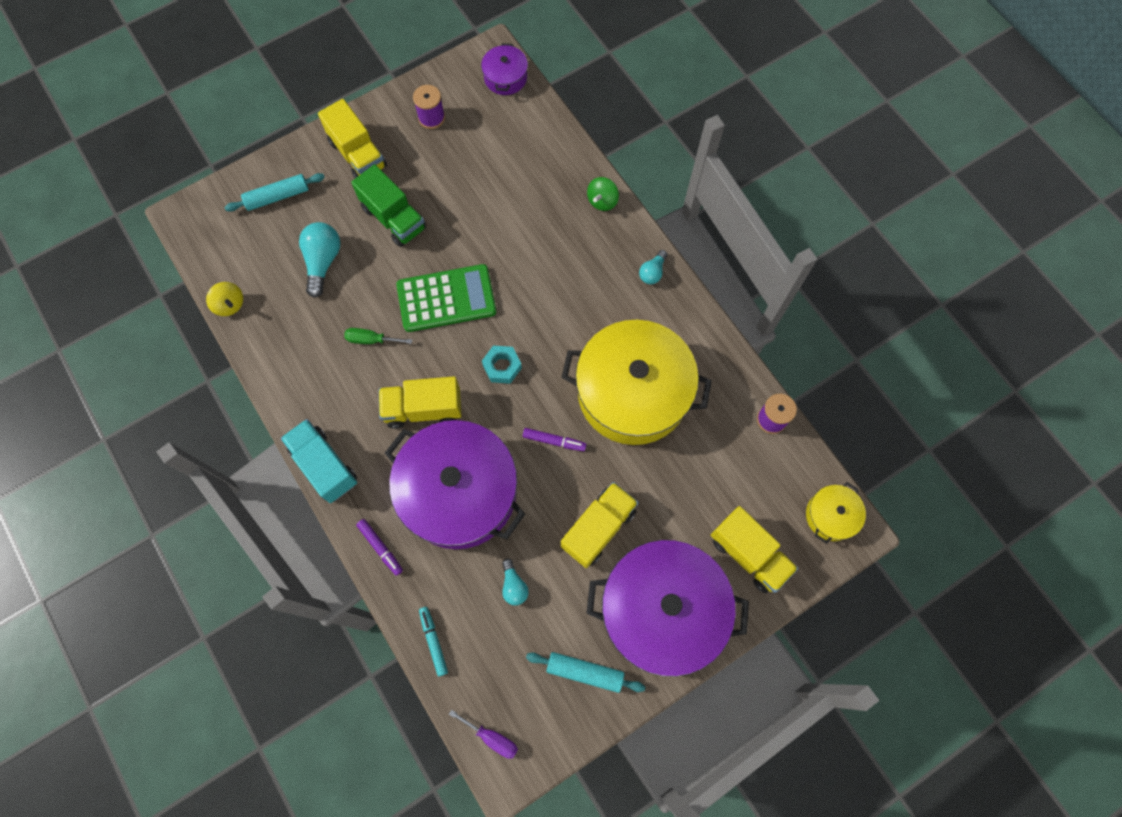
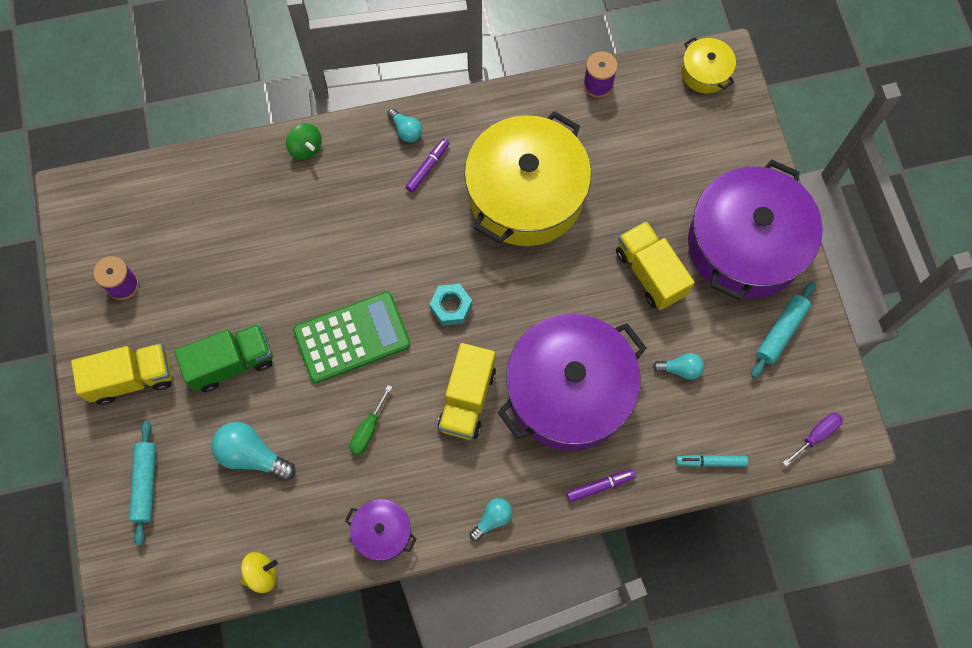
camera: 70 degrees left, 0 degrees up
(324, 466) = (492, 519): turquoise truck -> turquoise light bulb
(446, 298) = (352, 337): green calculator -> green calculator turned 60 degrees clockwise
(505, 77) = (109, 192): purple pot -> purple pot (382, 532)
(554, 441) = (549, 283): purple marker -> purple marker (428, 167)
(749, 554) = (717, 152): yellow truck -> none

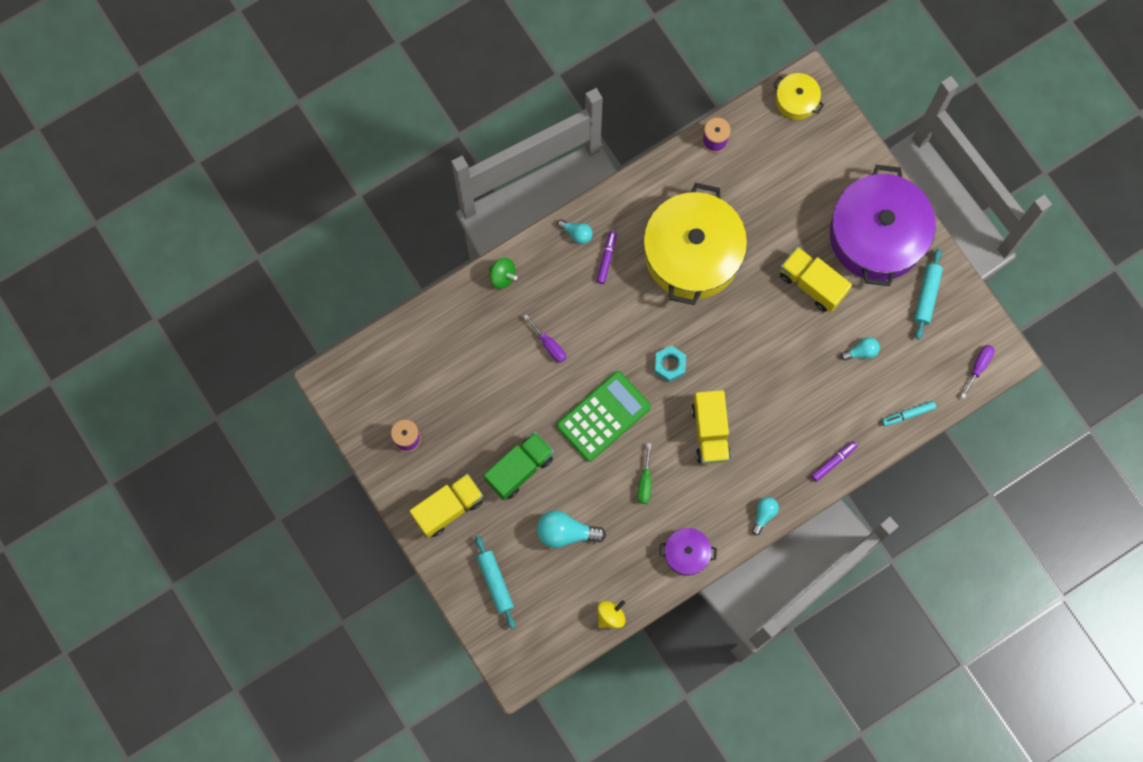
camera: 20 degrees left, 5 degrees up
(324, 238) = (549, 345): none -> purple screwdriver
(569, 391) = (784, 398): purple pot -> none

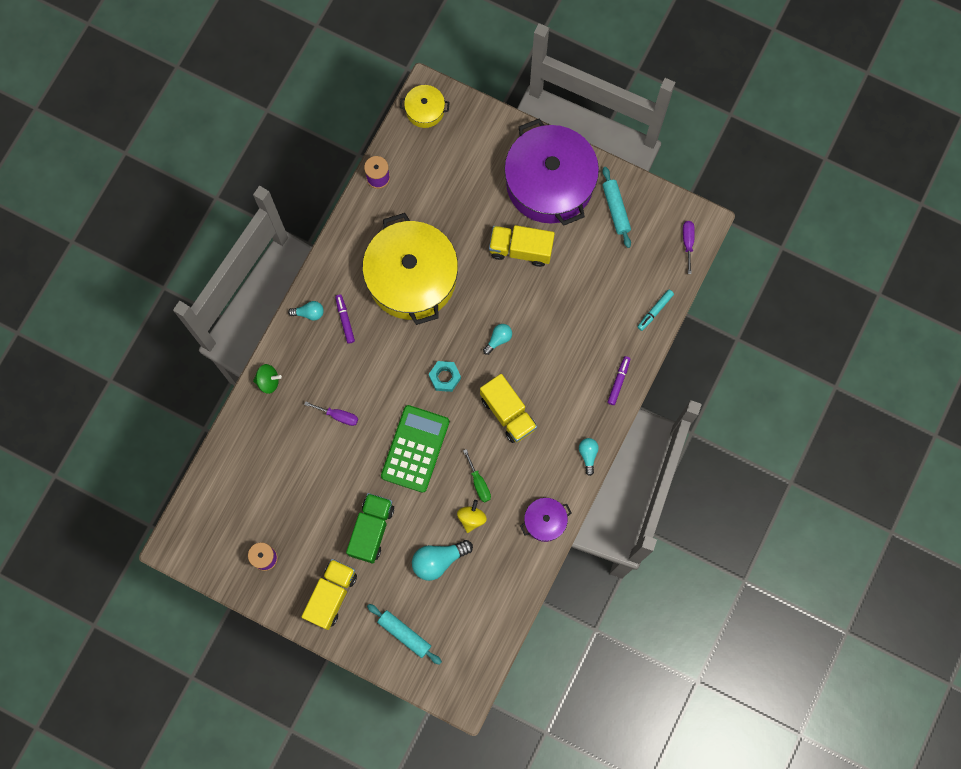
camera: 30 degrees left, 0 degrees up
(610, 616) = (513, 607): yellow spinning top -> yellow spinning top (471, 518)
(861, 351) = (590, 282): turquoise light bulb -> turquoise light bulb (498, 339)

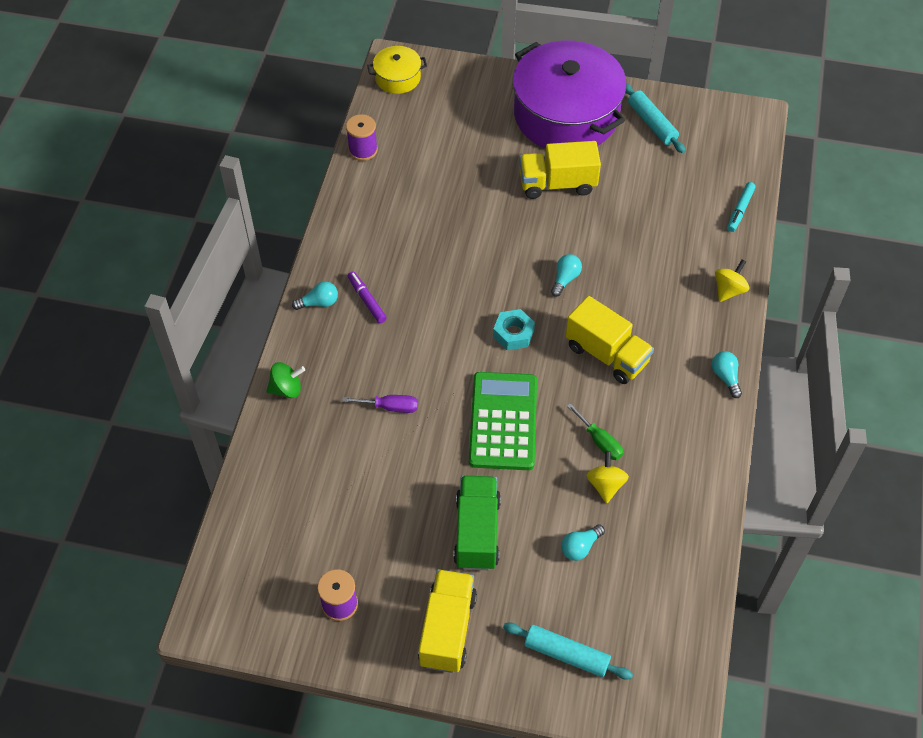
camera: 15 degrees left, 20 degrees down
(412, 278) = (436, 239): yellow pot -> none
(438, 560) = (580, 547): turquoise light bulb -> turquoise light bulb, size x0.58
(545, 521) = (702, 465): purple pot -> none
(618, 381) = (729, 290): purple marker -> yellow spinning top
(688, 242) = (747, 137): purple screwdriver -> none

